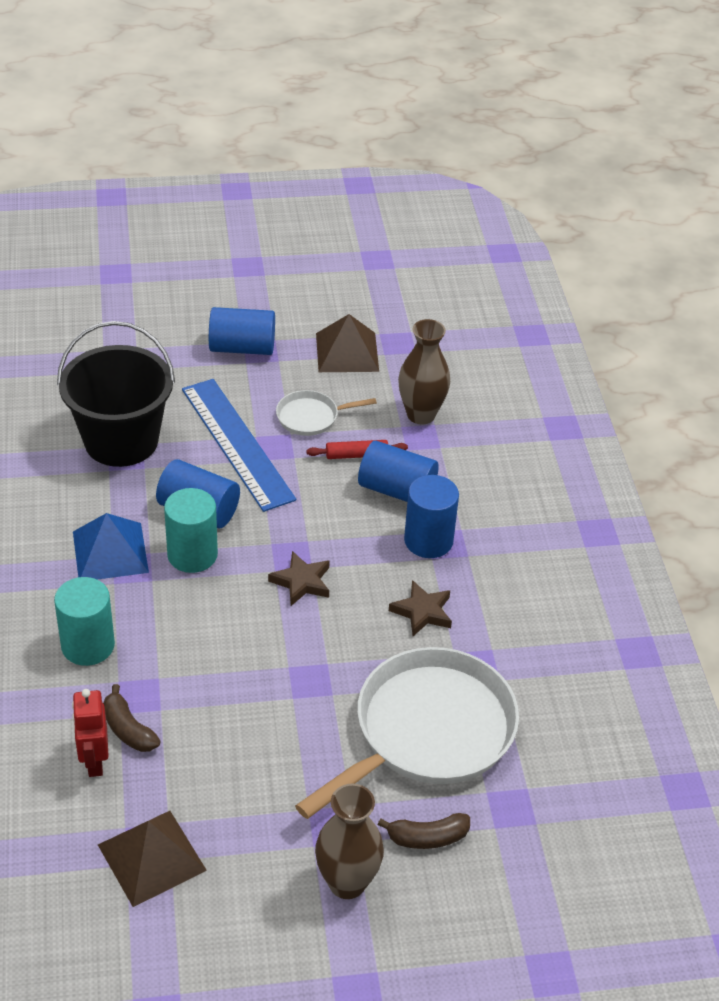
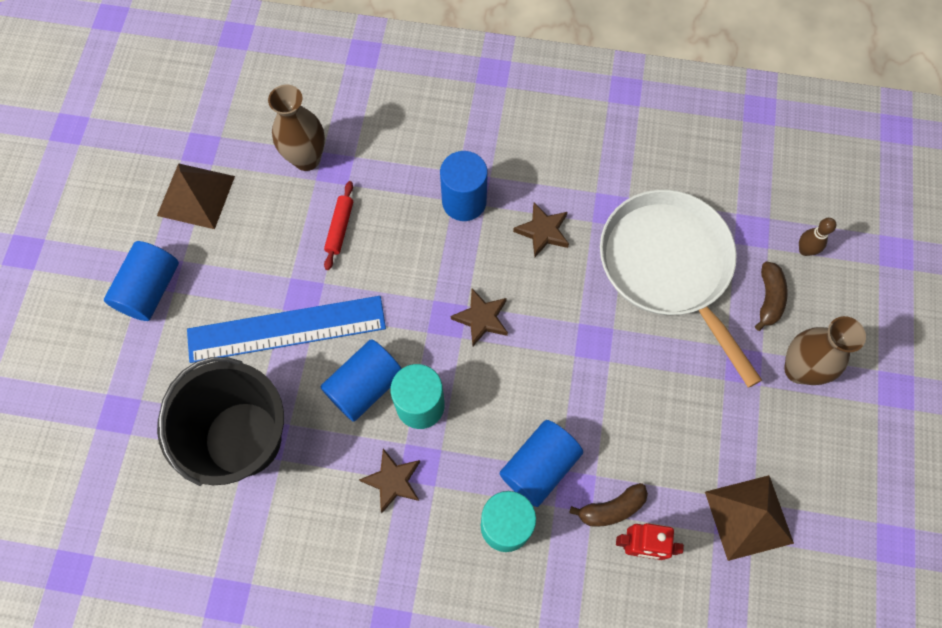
camera: 70 degrees left, 25 degrees up
(110, 551) = (393, 481): blue pyramid -> brown star
(311, 417) = (275, 253): white pan -> none
(397, 490) = (395, 208): blue cylinder -> blue cylinder (539, 467)
(509, 867) = (805, 250): none -> brown bowling pin

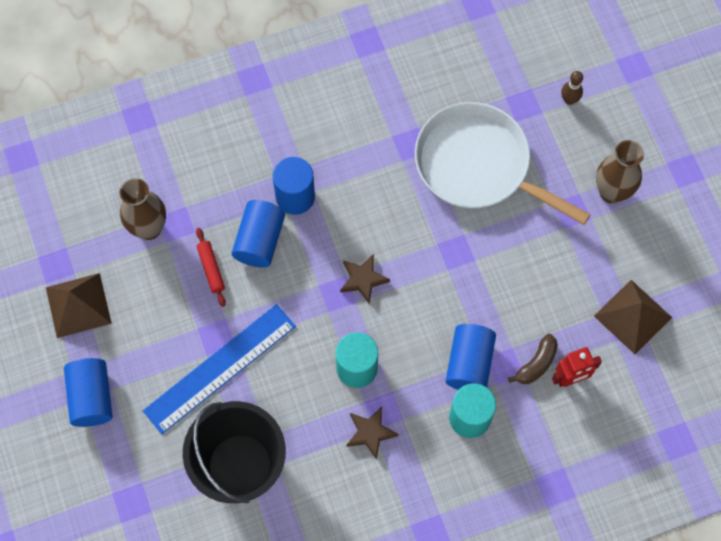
camera: 30 degrees left, 0 degrees up
(365, 386) = (307, 377): blue cylinder -> blue cylinder (260, 241)
(543, 231) = (369, 188): brown star -> none
(768, 298) = (563, 151): brown banana -> none

